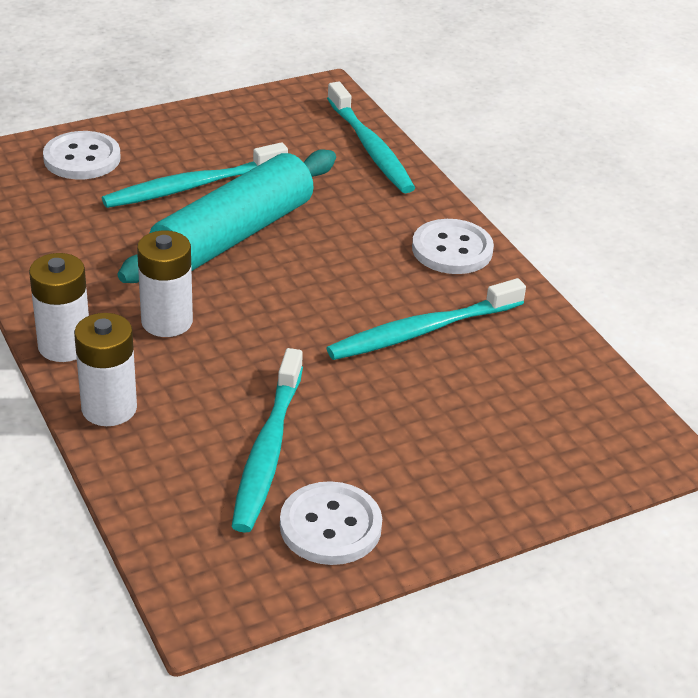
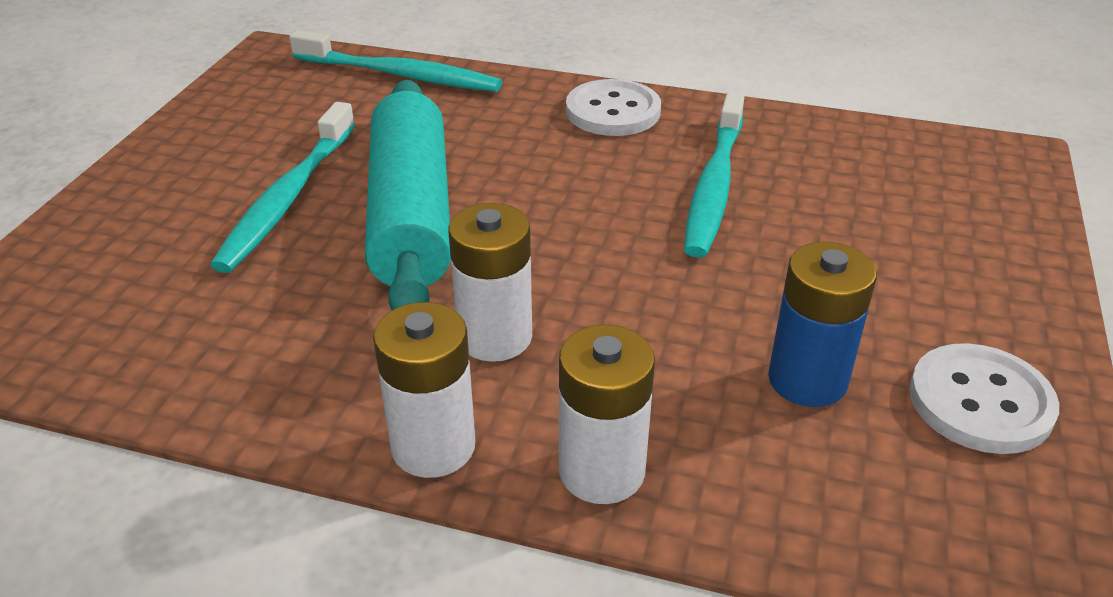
camera: 45 degrees left, 0 degrees up
(82, 158) = (108, 244): white button -> none
(268, 450) = (807, 380): turquoise toothbrush -> blue battery

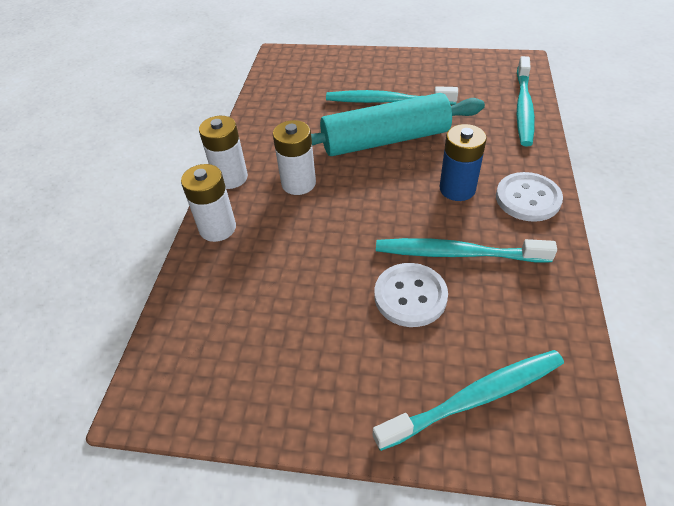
camera: 85 degrees right, 10 degrees up
(807, 380) = (281, 300): blue battery -> blue battery (457, 189)
(963, 213) = (474, 398): none -> turquoise toothbrush
(980, 402) = (270, 382): white button -> white button (410, 296)

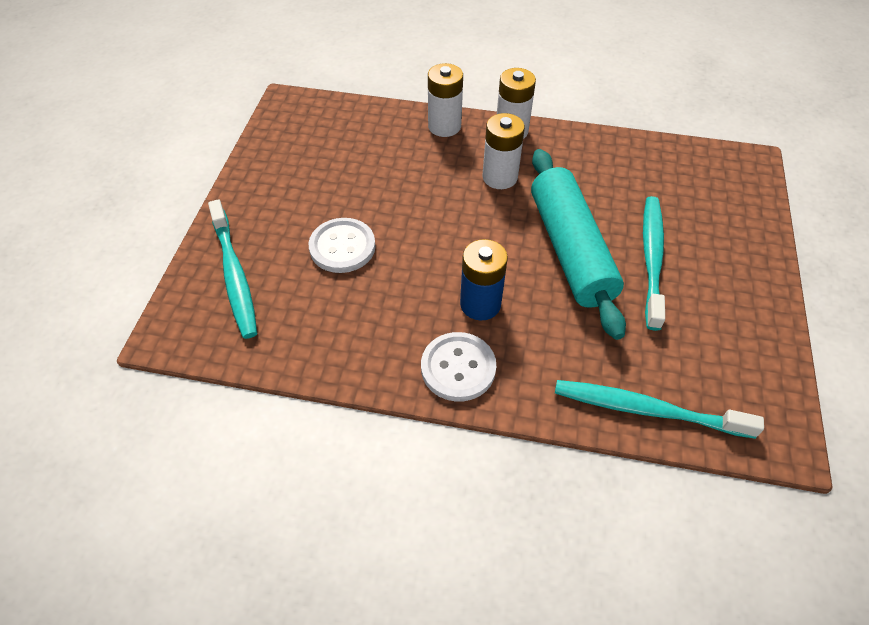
camera: 90 degrees right, 5 degrees up
(458, 253) = (386, 289): turquoise toothbrush -> none

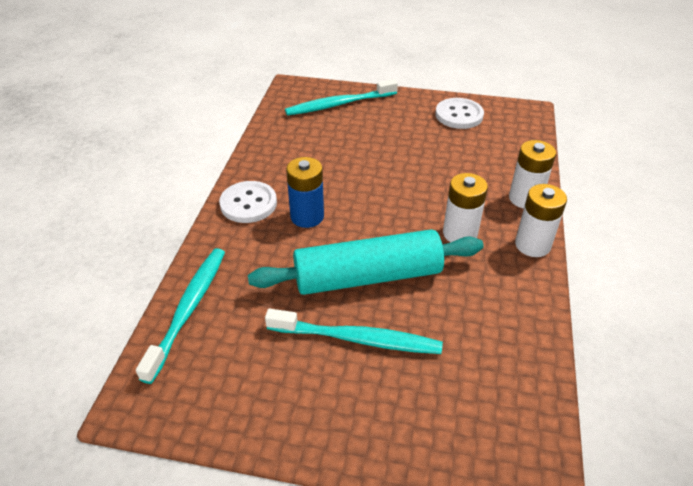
camera: 90 degrees right, 10 degrees down
(342, 247) = (366, 146): white button -> white button (459, 115)

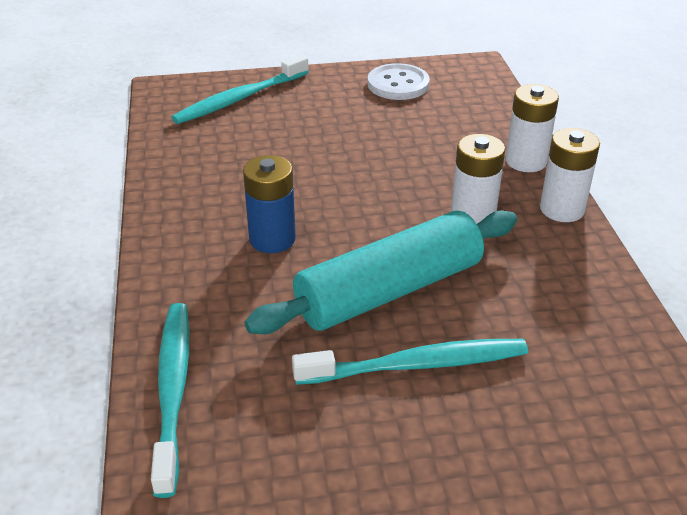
camera: 20 degrees left, 5 degrees down
(248, 203) = (184, 241): white button -> none

